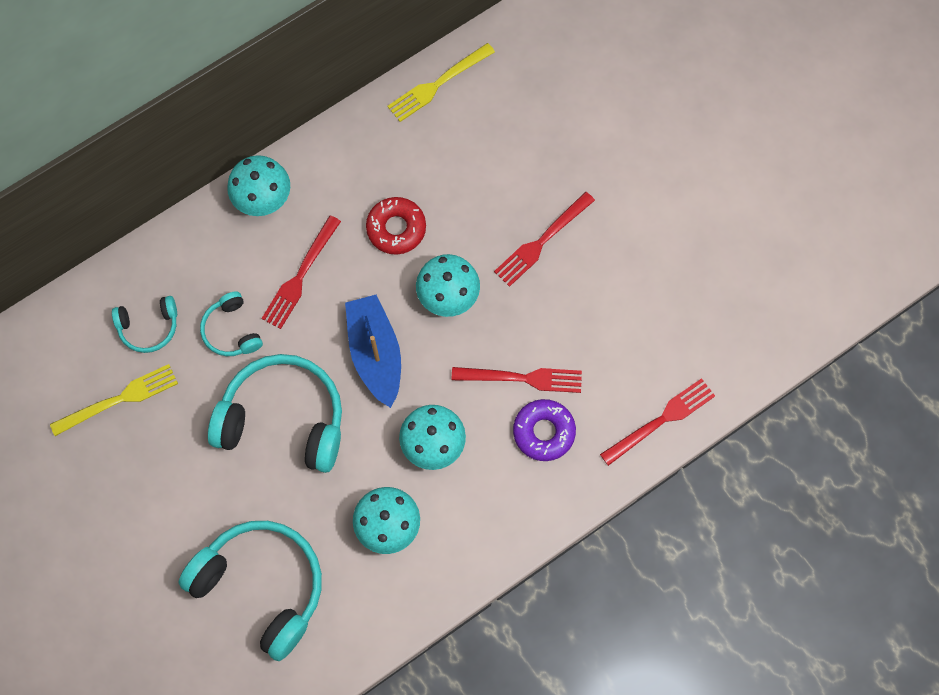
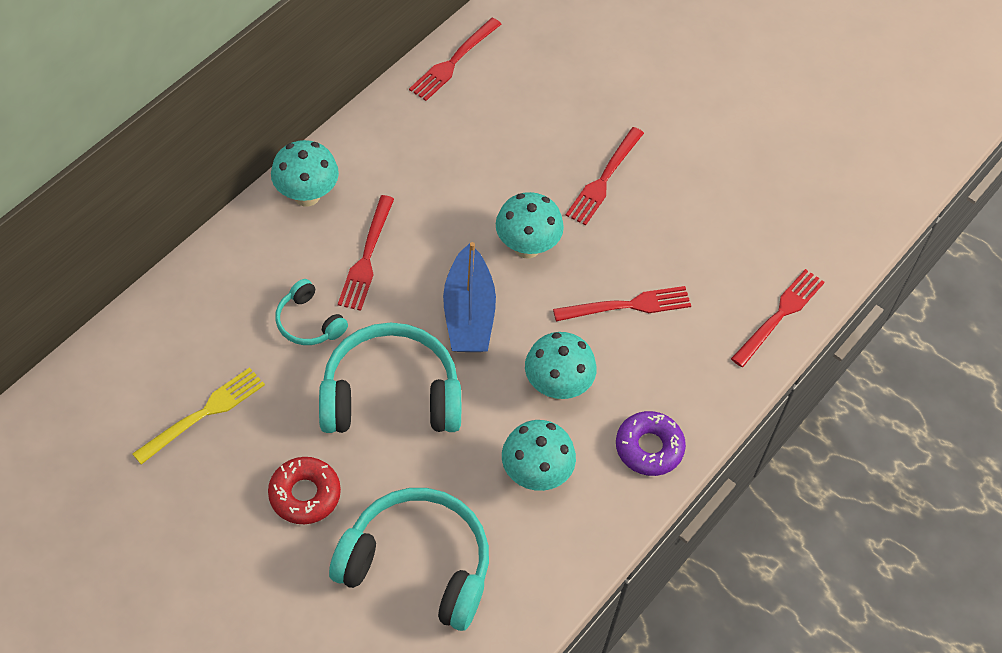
camera: 20 degrees left, 15 degrees down
(149, 327) = (217, 337): turquoise headphones -> none
(375, 353) = (468, 313): blue boat -> blue boat turned 150 degrees counterclockwise
(396, 228) = (453, 195): red donut -> red donut (305, 494)
(437, 85) = (453, 62): yellow fork -> red fork
(544, 432) = (666, 350): purple donut -> purple donut (649, 448)

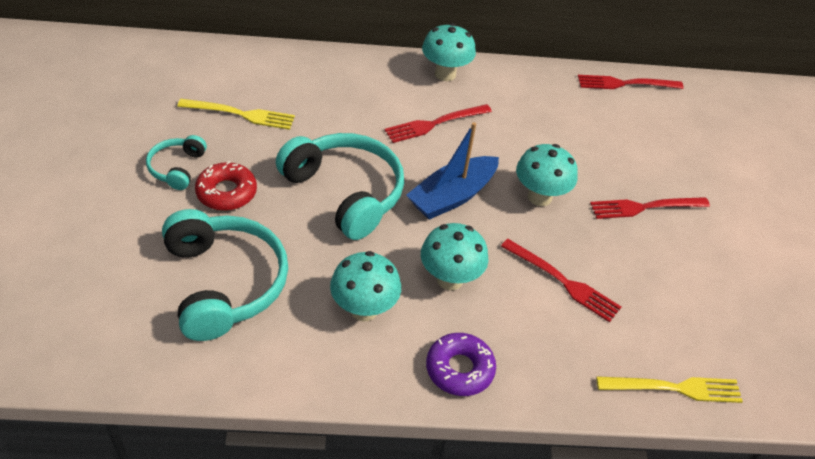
camera: 50 degrees right, 10 degrees down
(309, 322) = (357, 124): turquoise headphones -> turquoise headphones (177, 168)
(780, 314) = (675, 388): red fork -> yellow fork

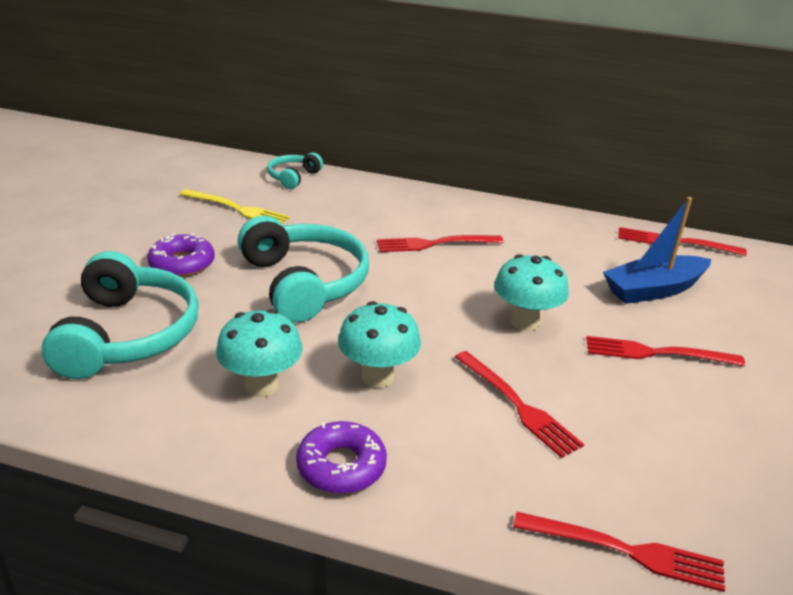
camera: 20 degrees right, 15 degrees down
(177, 168) = (147, 238): turquoise headphones -> turquoise headphones (293, 177)
(226, 192) = (182, 264): red donut -> purple donut
(445, 74) = (467, 208): turquoise mushroom -> none
(452, 196) = (421, 305): blue boat -> blue boat (653, 290)
(675, 388) = (627, 551): yellow fork -> red fork

